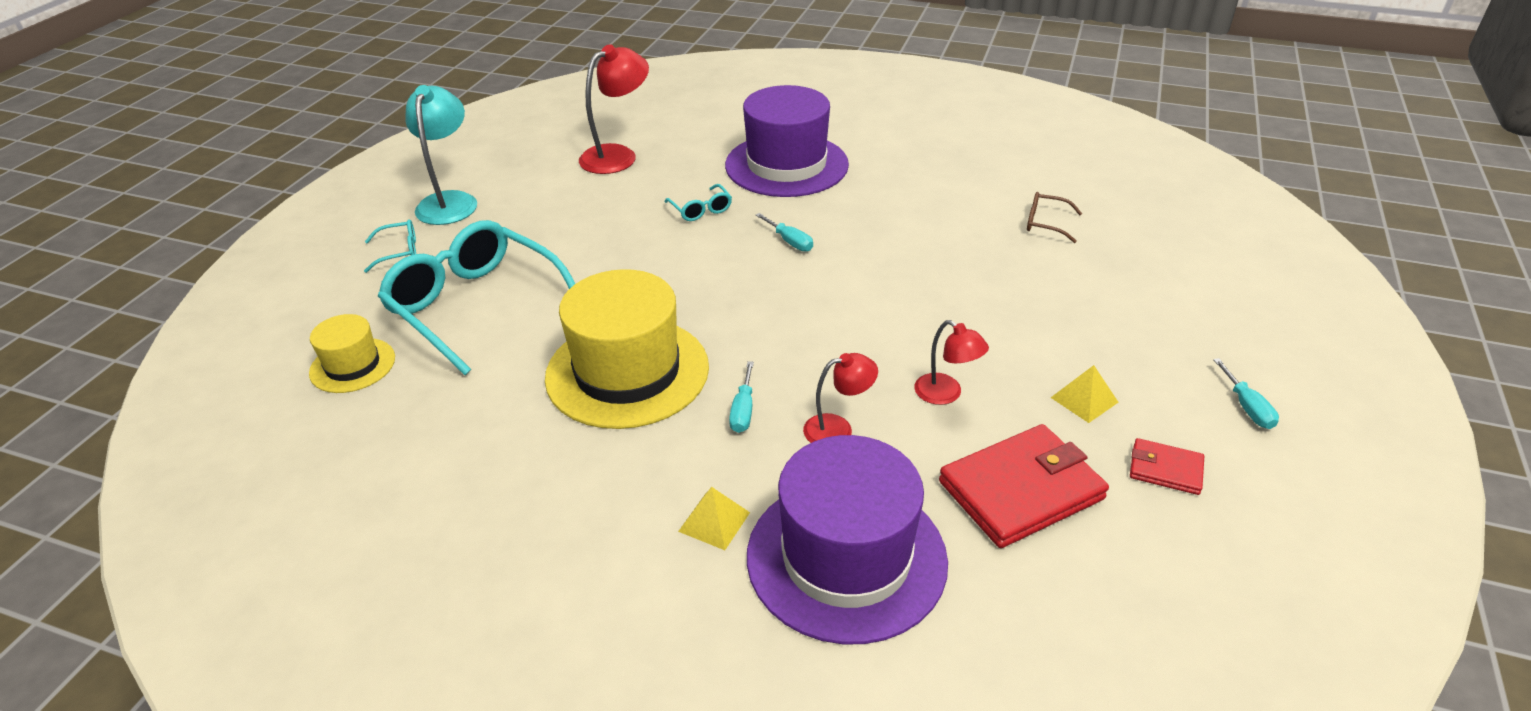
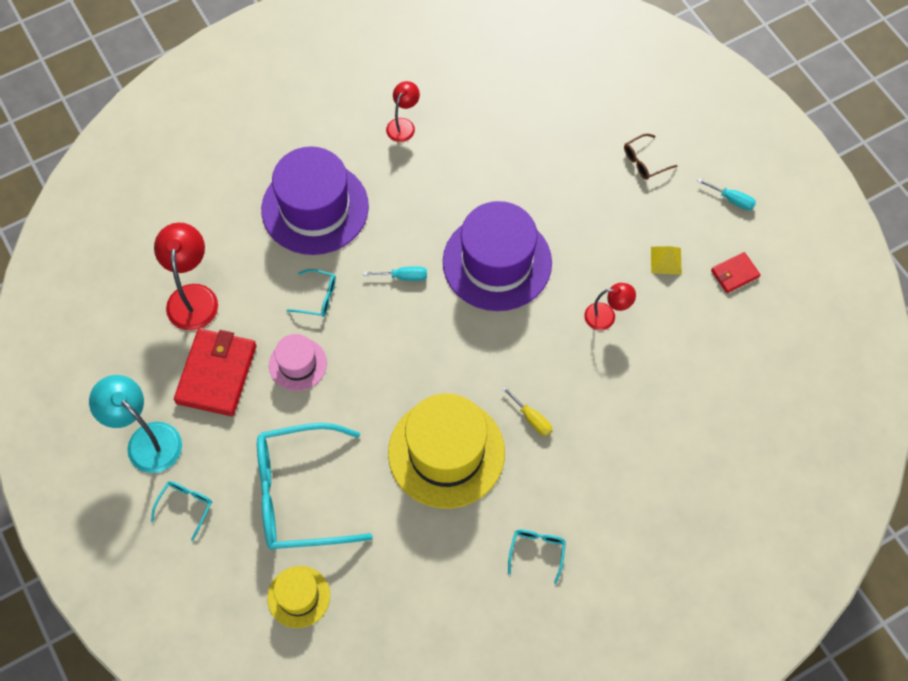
camera: 50 degrees left, 25 degrees up
(573, 516) = (537, 551): none -> turquoise glasses
(618, 234) = (298, 364): none -> pink hat
(714, 522) = (597, 490): yellow pyramid -> none
(743, 410) = (531, 418): turquoise screwdriver -> yellow screwdriver
(838, 429) = (585, 386): red lamp -> red lamp (403, 125)
(846, 558) = (668, 451): purple hat -> purple hat (497, 262)
(1021, 490) = (694, 344): red wallet -> red wallet (216, 374)
(1045, 223) = (520, 133): brown glasses -> brown glasses (644, 161)

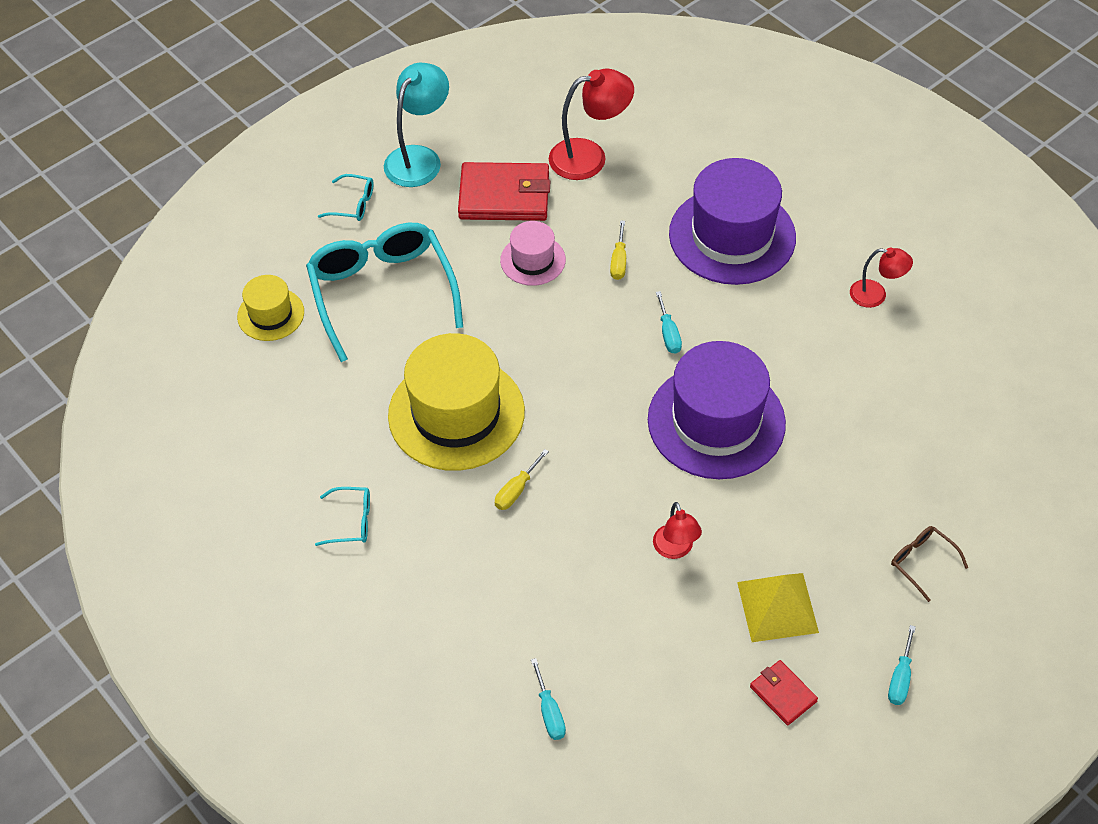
camera: 80 degrees right, 10 degrees down
(318, 297) = (619, 261): turquoise glasses -> yellow screwdriver
(666, 260) = (777, 607): yellow pyramid -> yellow pyramid, size x1.66
(729, 429) = (549, 712): none -> turquoise screwdriver

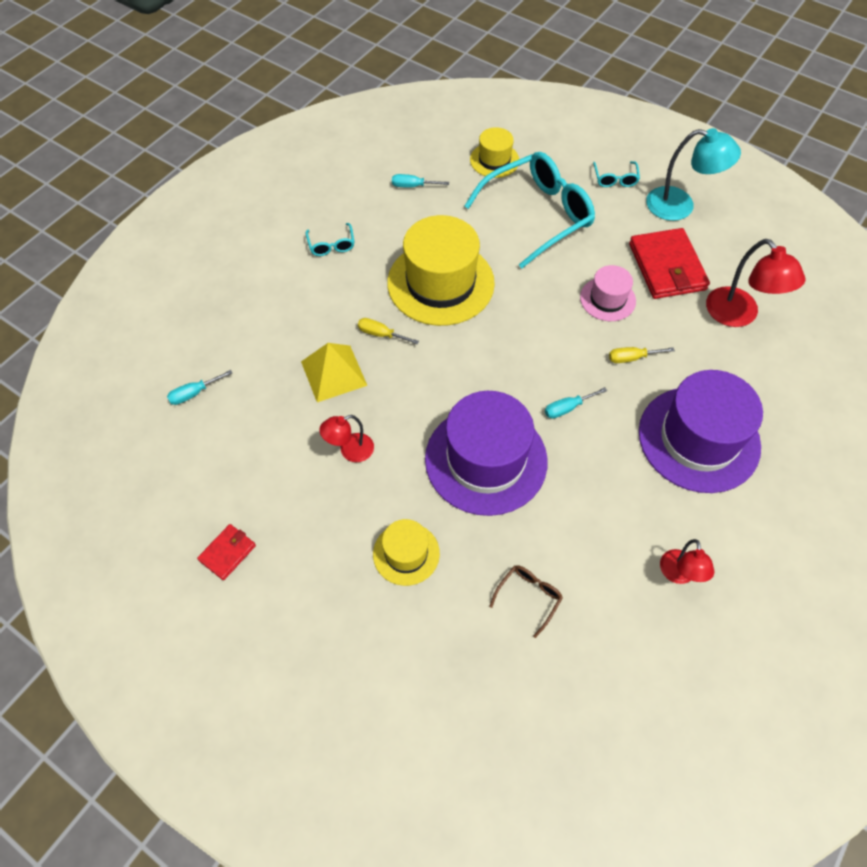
camera: 75 degrees right, 5 degrees up
(777, 607) = (309, 536): yellow pyramid -> yellow pyramid (333, 373)
(814, 517) = (406, 553): none -> yellow hat
(900, 678) = (254, 647): turquoise screwdriver -> turquoise screwdriver (413, 186)
(922, 562) = (378, 654): brown glasses -> brown glasses (529, 597)

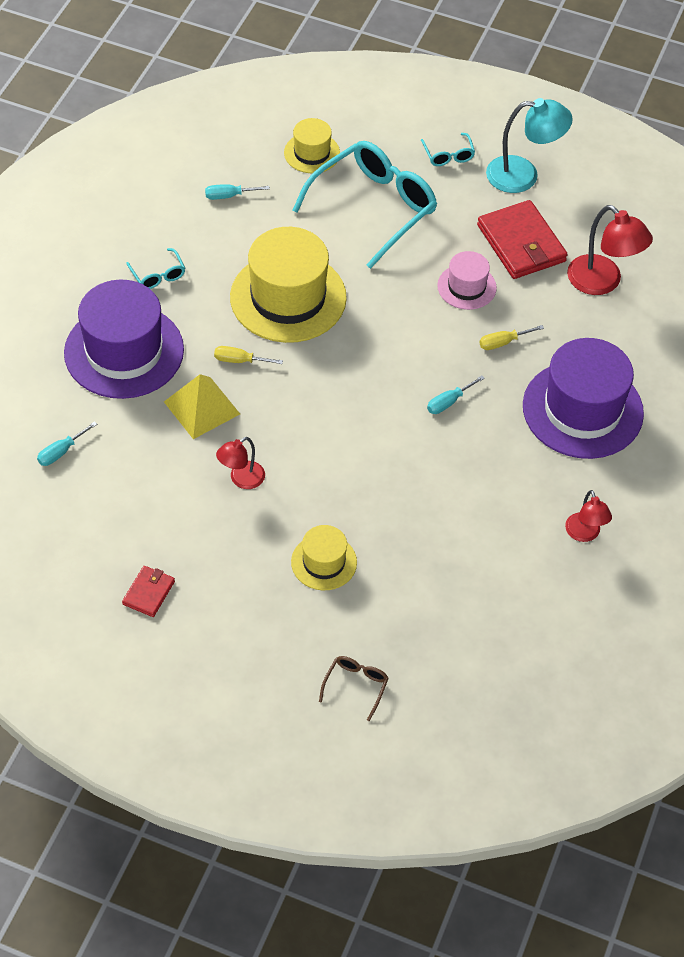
camera: 15 degrees left, 5 degrees down
(486, 460) = (379, 464): purple hat -> purple hat (124, 351)
(529, 597) = (450, 578): brown glasses -> brown glasses (356, 686)

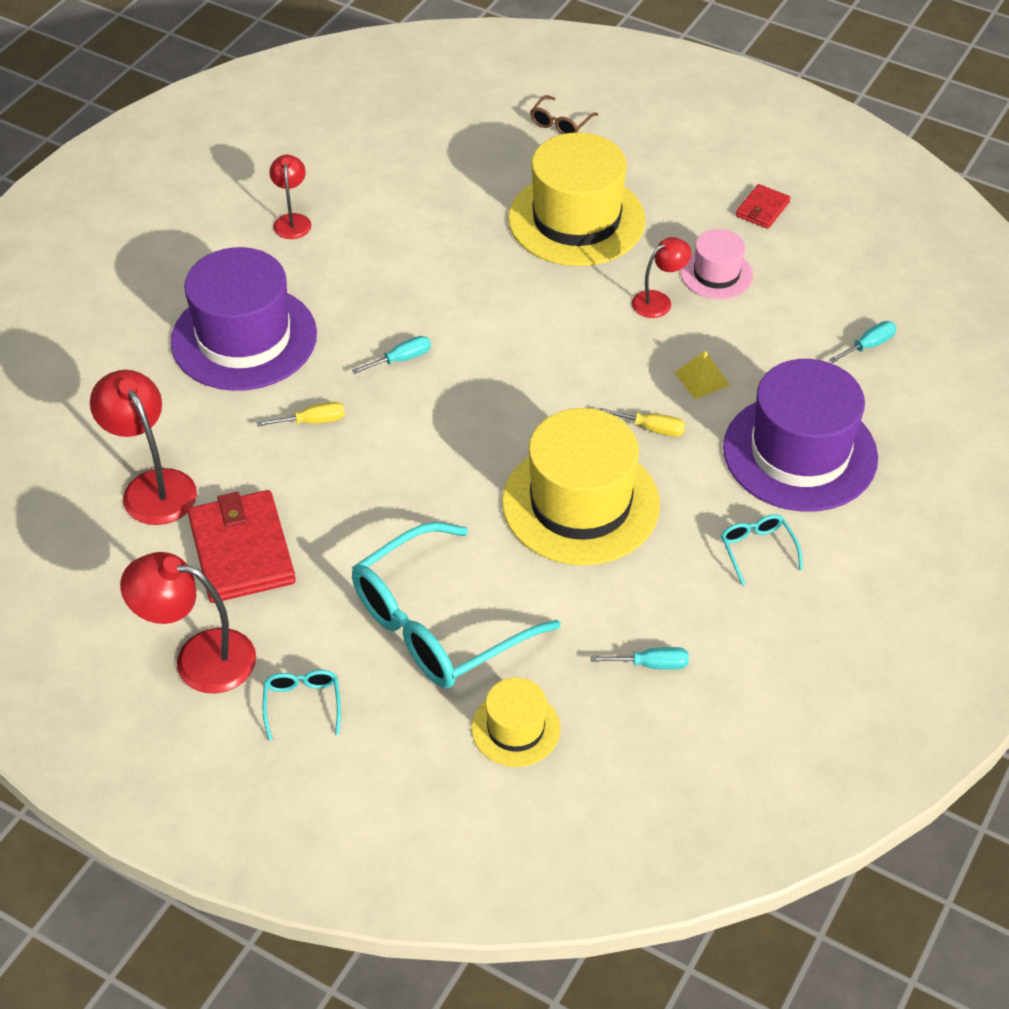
camera: 170 degrees left, 5 degrees down
(201, 407) = (702, 378): yellow pyramid -> yellow pyramid, size x0.60
(324, 562) = (576, 219): yellow hat -> yellow hat, size x1.95
(466, 287) = (337, 496): pink hat -> pink hat (716, 274)
(523, 175) = (199, 658): turquoise lamp -> red lamp

